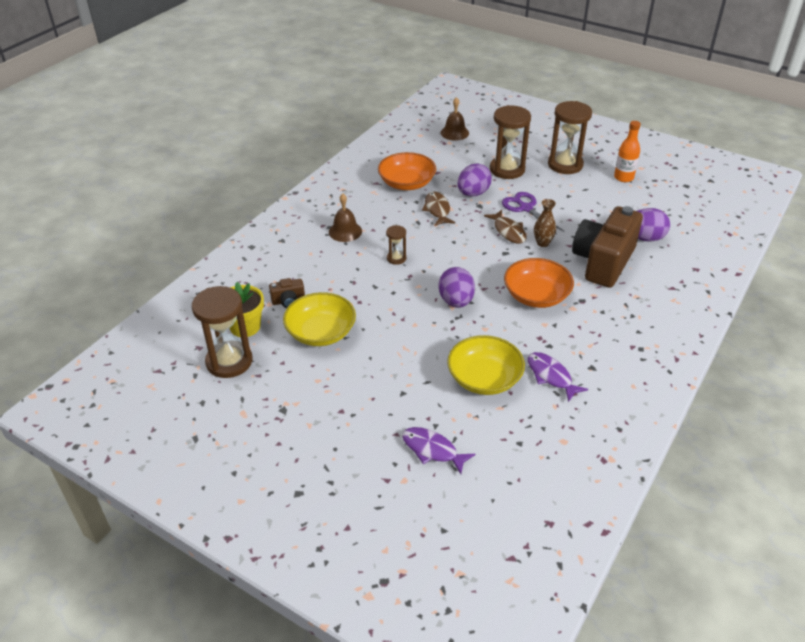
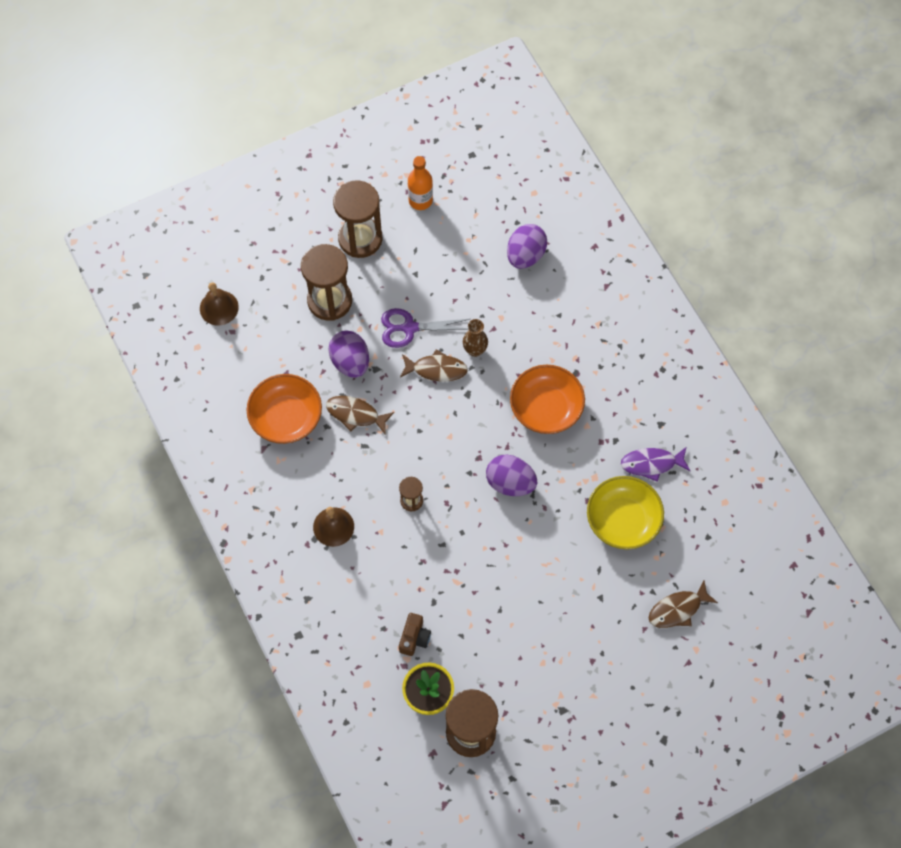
camera: 60 degrees left, 25 degrees up
(321, 332) = (480, 629): yellow bowl -> none
(432, 450) = (677, 609): purple fish -> brown fish
(603, 262) = (536, 317): brown camera -> none

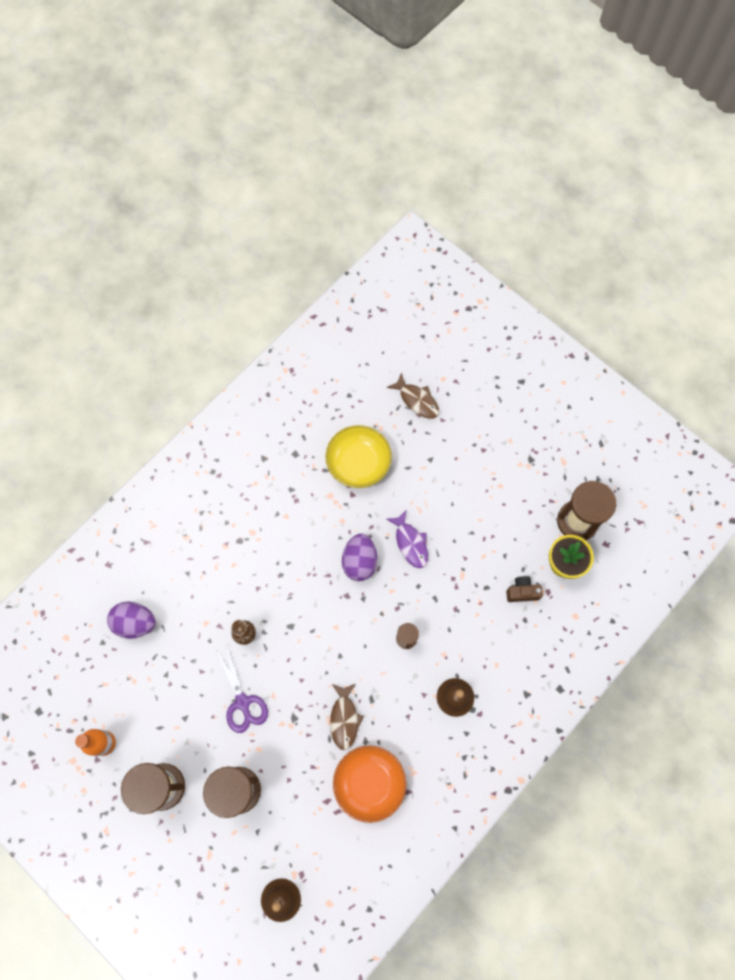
camera: 110 degrees left, 5 degrees up
(350, 362) = (295, 744): purple egg -> none
(436, 369) = (276, 662): brown fish -> none
(546, 407) = (280, 555): orange bowl -> none
(651, 464) = (302, 455): purple fish -> purple fish (410, 543)

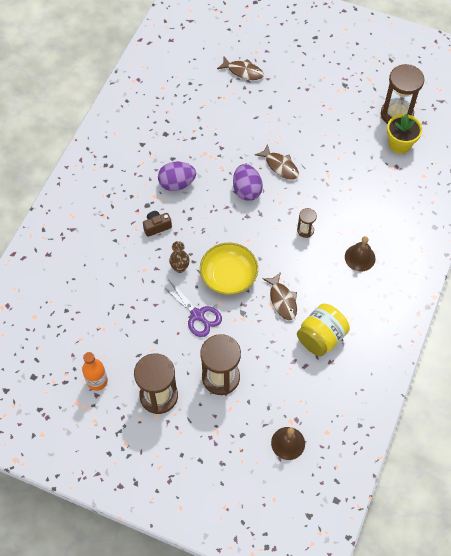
camera: 20 degrees left, 10 degrees down
(135, 623) = (87, 288): purple egg -> purple egg (177, 184)
(358, 462) = (217, 125): yellow bowl -> yellow bowl (228, 276)
(369, 783) = (321, 337): orange bowl -> yellow jar
(410, 543) = (280, 166): purple fish -> brown fish
(522, 592) = (378, 172): brown camera -> brown camera (157, 226)

